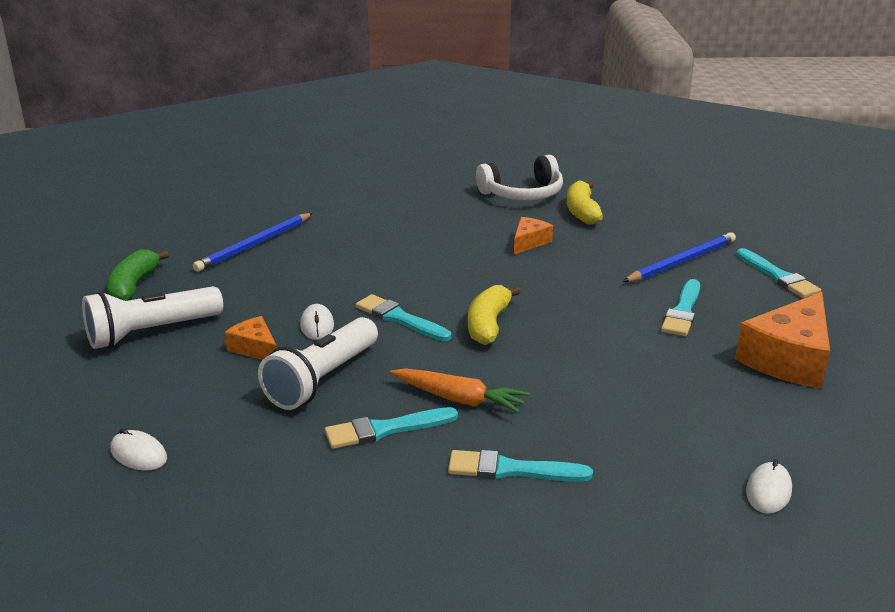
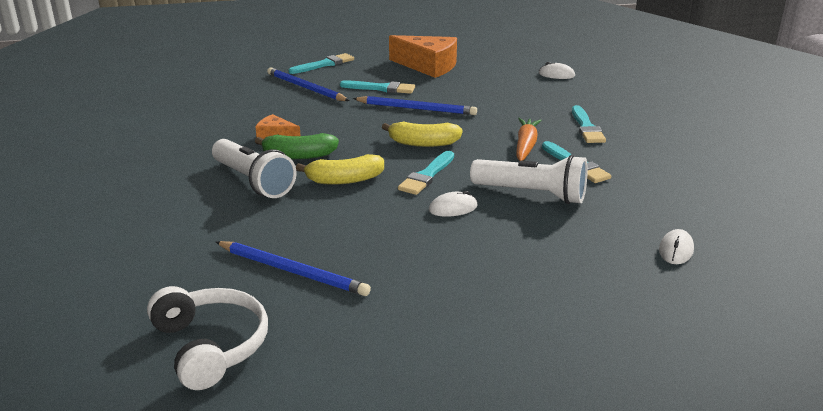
camera: 100 degrees left, 0 degrees up
(133, 286) = (414, 332): green banana -> green banana (299, 156)
(151, 333) = (505, 291): white flashlight -> white flashlight (253, 181)
(255, 348) = (503, 230): orange cheese -> none
(523, 194) = (166, 144): white headphones -> white headphones (211, 346)
(582, 212) = (212, 119): yellow banana -> yellow banana (345, 180)
(604, 331) = (416, 109): none -> blue pencil

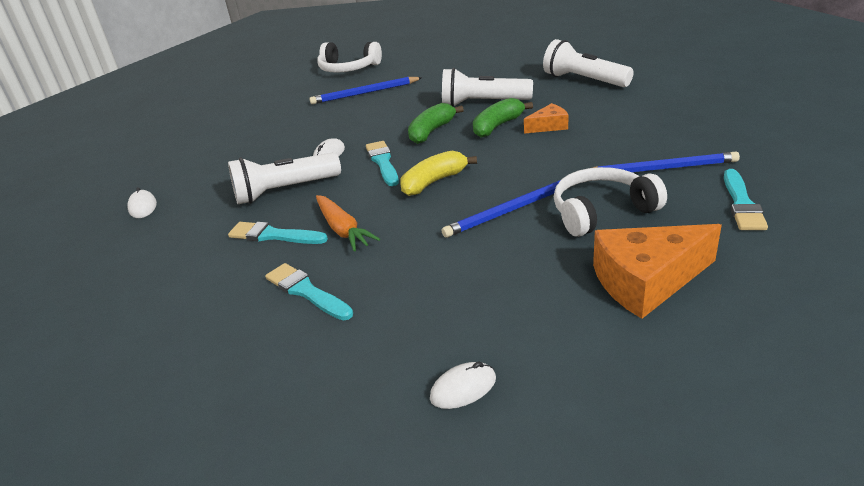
camera: 140 degrees right, 5 degrees up
(149, 154) = (583, 80): none -> white flashlight
(345, 180) = (431, 131): yellow banana -> green banana
(381, 88) = (601, 211): turquoise brush -> white headphones

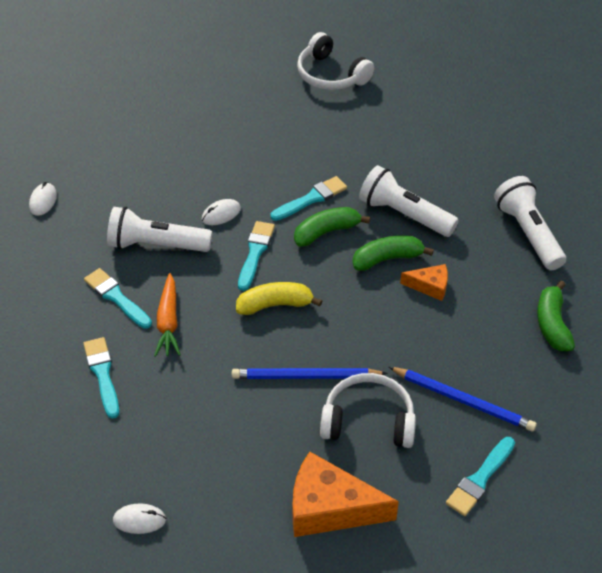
camera: 25 degrees right, 15 degrees up
(364, 93) = (315, 131): blue pencil -> none
(399, 121) = (311, 199): none -> turquoise brush
(664, 109) = (552, 324): none -> green banana

